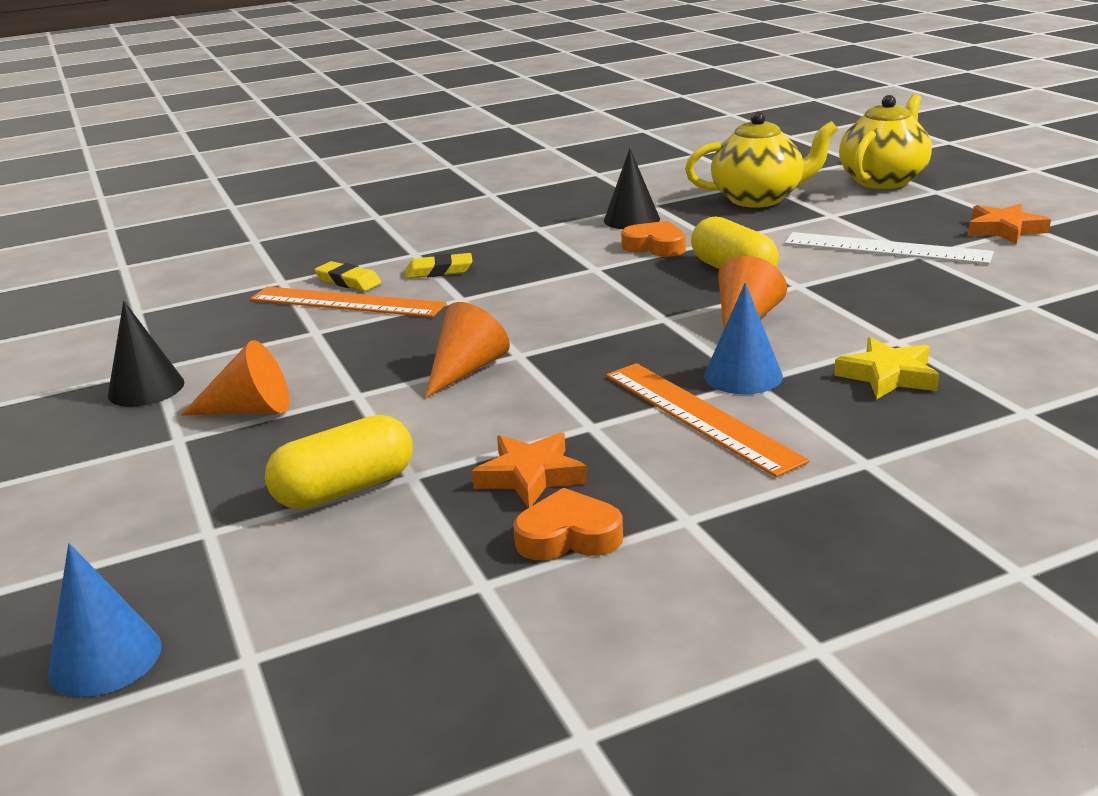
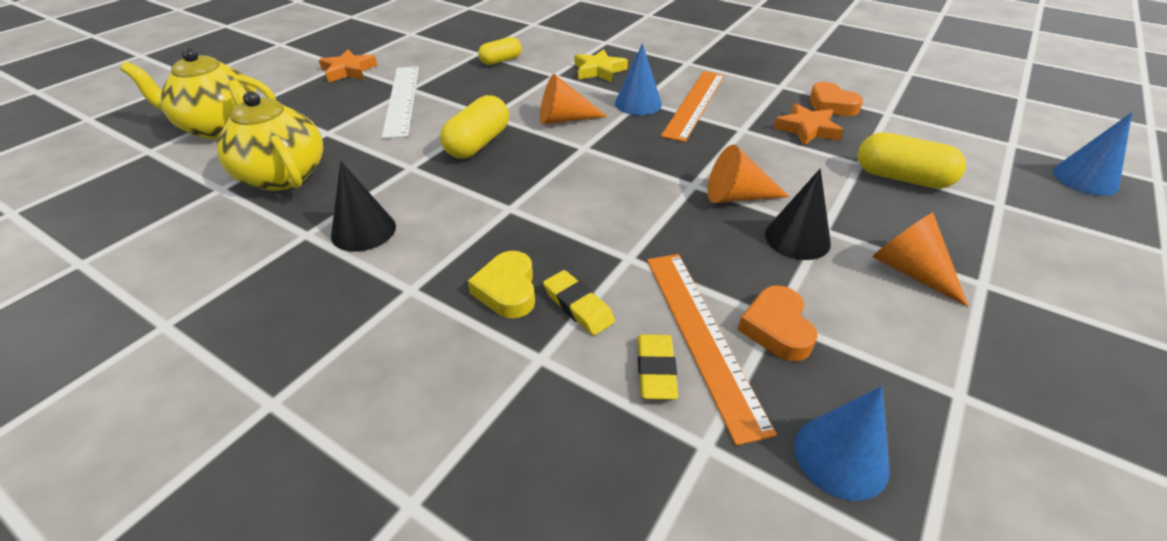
camera: 125 degrees left, 15 degrees up
(146, 389) = (984, 367): black cone -> black cone (797, 238)
(207, 313) = (841, 456): none -> blue cone
(491, 253) = (507, 290): none -> yellow heart
(655, 246) = (438, 193): orange heart -> orange heart (776, 328)
(982, 315) = (501, 61): none -> yellow capsule

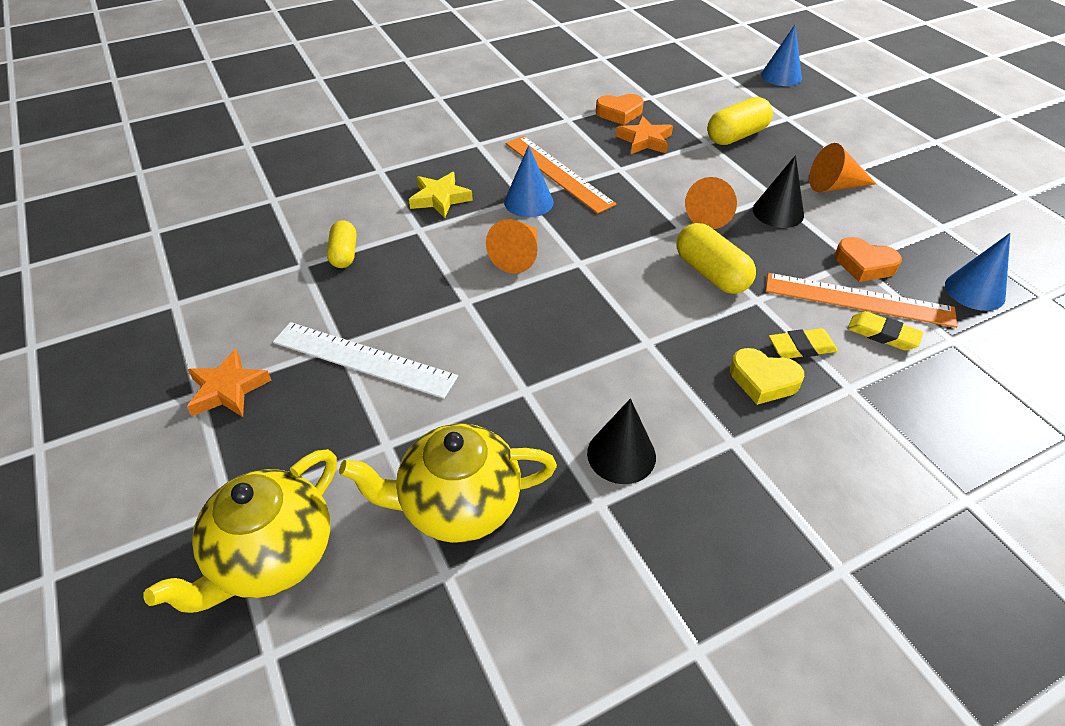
camera: 60 degrees left, 5 degrees up
(478, 143) = (517, 327): yellow capsule -> yellow capsule (711, 273)

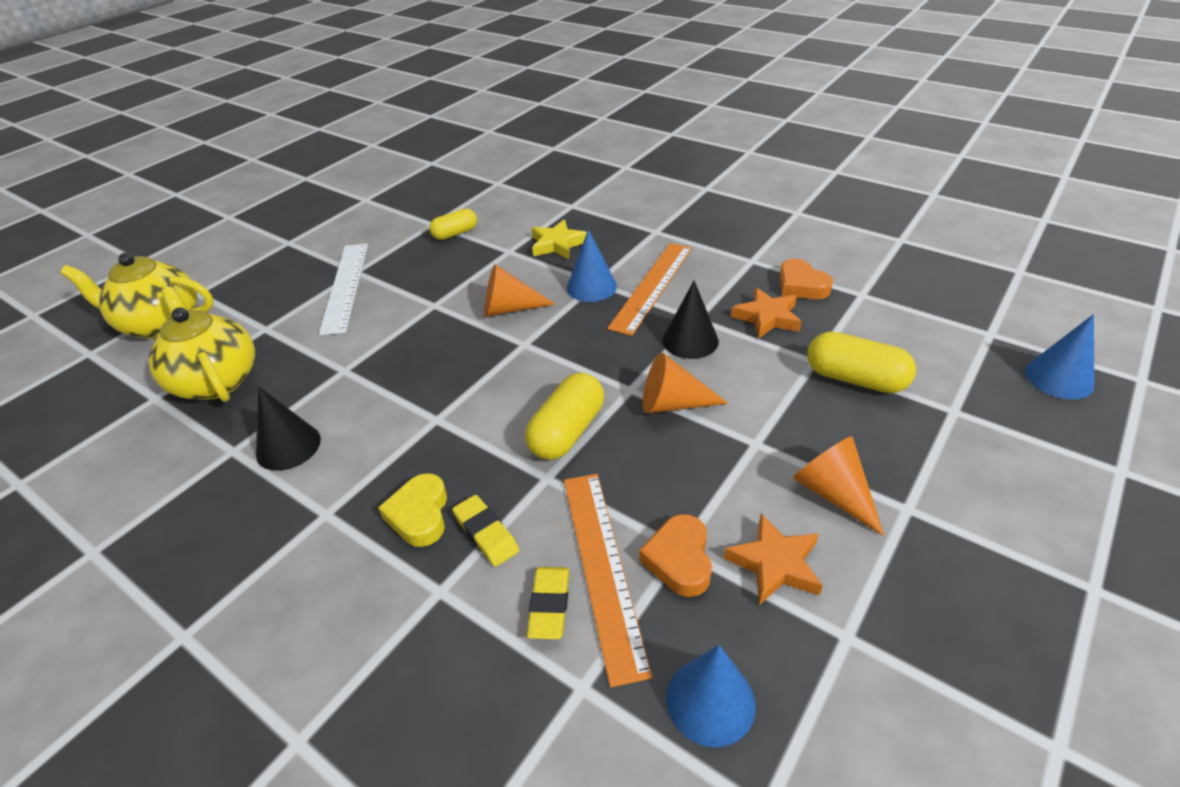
camera: 65 degrees right, 5 degrees down
(228, 389) = (295, 250): orange star -> orange star (775, 564)
(778, 212) = (725, 454): black cone -> black cone (690, 340)

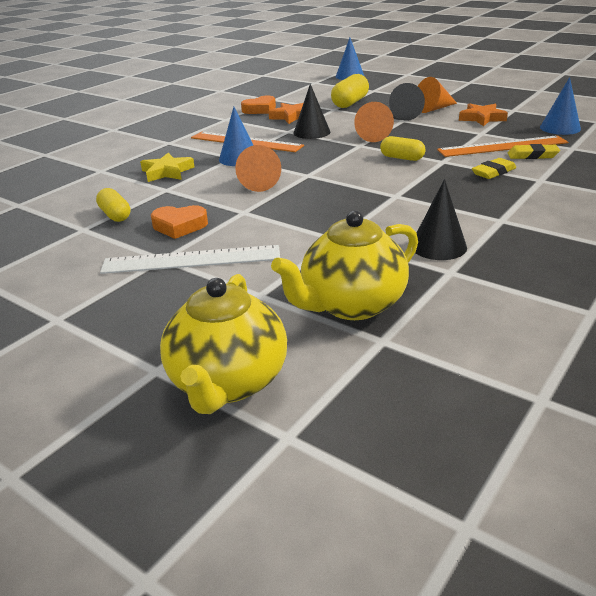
camera: 90 degrees left, 10 degrees down
(419, 515) = (488, 191): yellow heart -> none
(567, 431) = (402, 158): yellow capsule -> yellow capsule, size x0.65
(679, 559) = (488, 133): orange heart -> orange heart (179, 226)
(788, 445) = (403, 115): none -> black cone

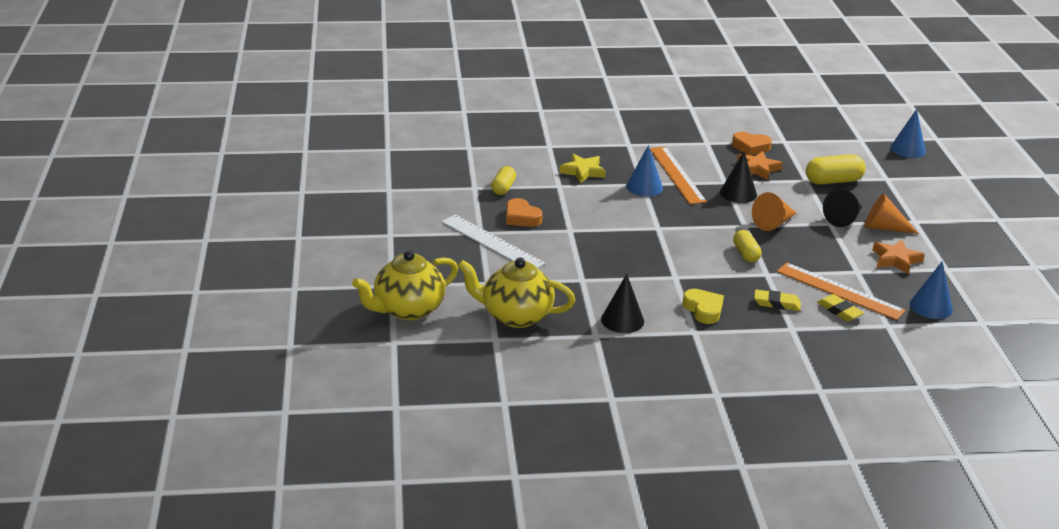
camera: 45 degrees right, 0 degrees up
(259, 182) = (618, 215): orange cone -> none
(467, 203) = (703, 310): none -> yellow heart

